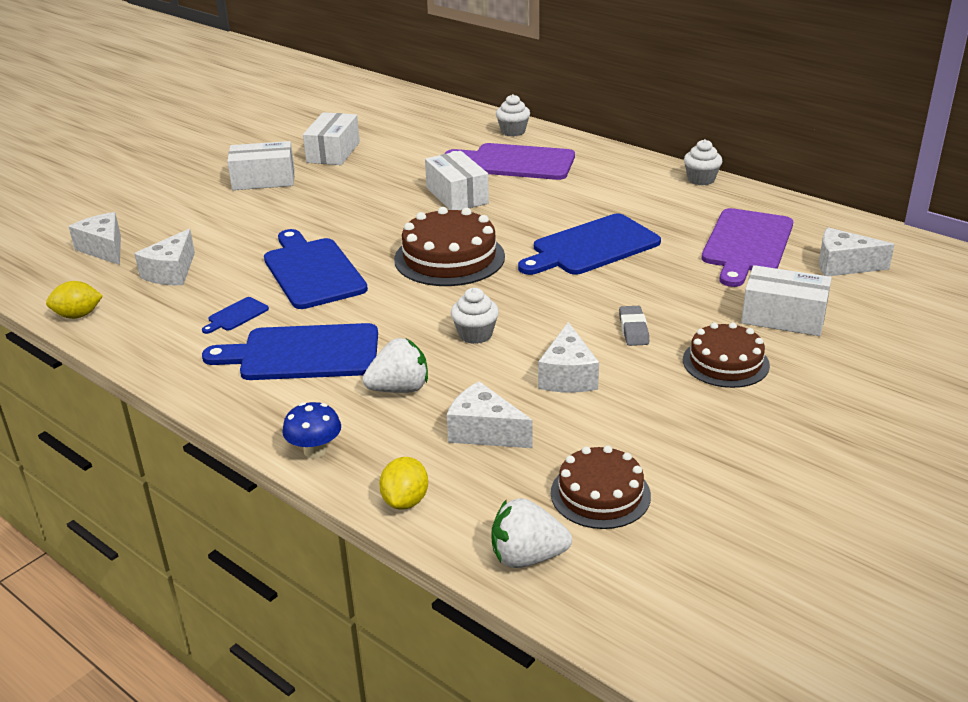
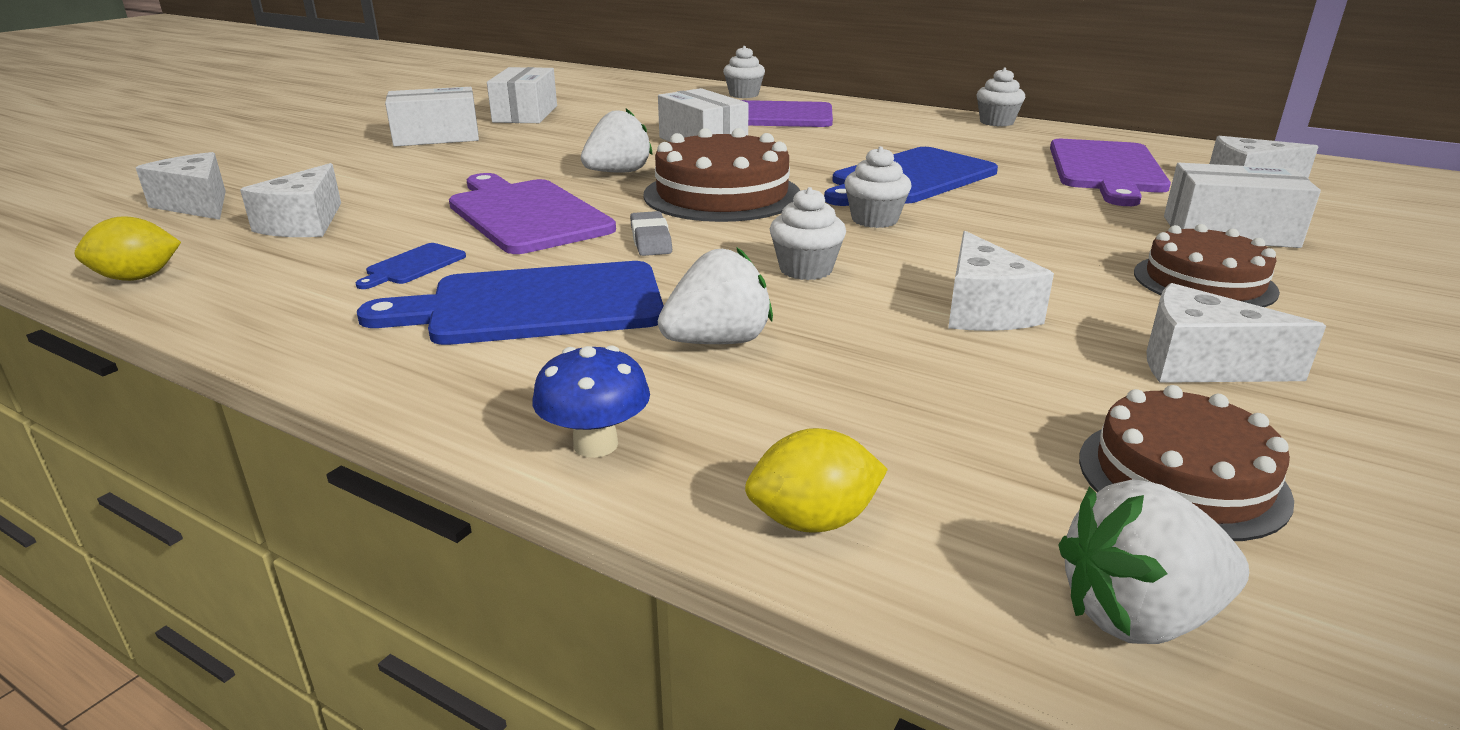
camera: 10 degrees left, 5 degrees down
(312, 271) = (526, 214): blue cutting board -> purple cutting board
(385, 229) = (618, 172): none -> white strawberry
(405, 501) = (813, 521): yellow lemon -> yellow lemon turned 75 degrees clockwise
(484, 432) = (898, 393): white cheese -> white cheese (1200, 364)
(543, 290) = (874, 220): none -> white cupcake
(633, 329) = (1036, 253): grey eraser -> grey eraser (651, 240)

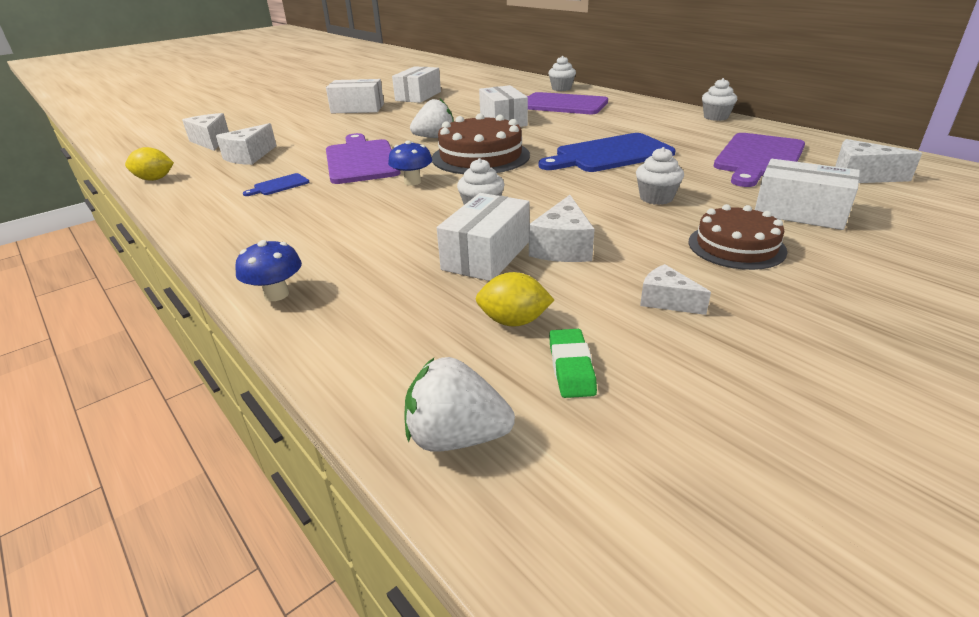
camera: 20 degrees right, 5 degrees up
(536, 305) = (317, 214): blue cutting board -> none
(651, 240) = (412, 182): grey eraser -> blue mushroom
(718, 342) = (390, 247): white strawberry -> none
(813, 521) = (341, 352): yellow lemon -> yellow lemon (514, 321)
(874, 220) = (557, 181): white cupcake -> white cupcake (656, 198)
(885, 335) = (486, 255): none -> white box
(1181, 477) = (571, 367): brown cake -> green eraser
(1200, 364) = (666, 301): white cheese -> white cheese, size x0.65

